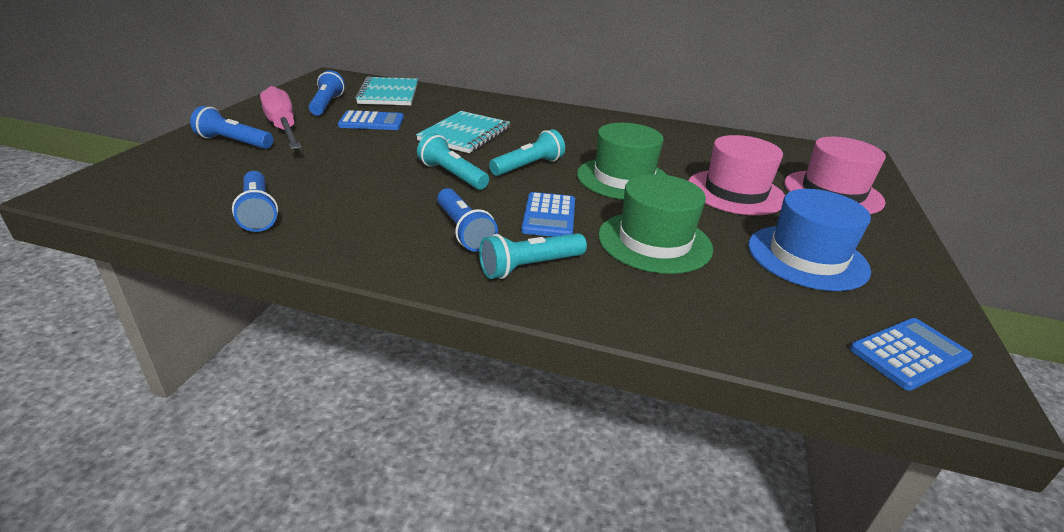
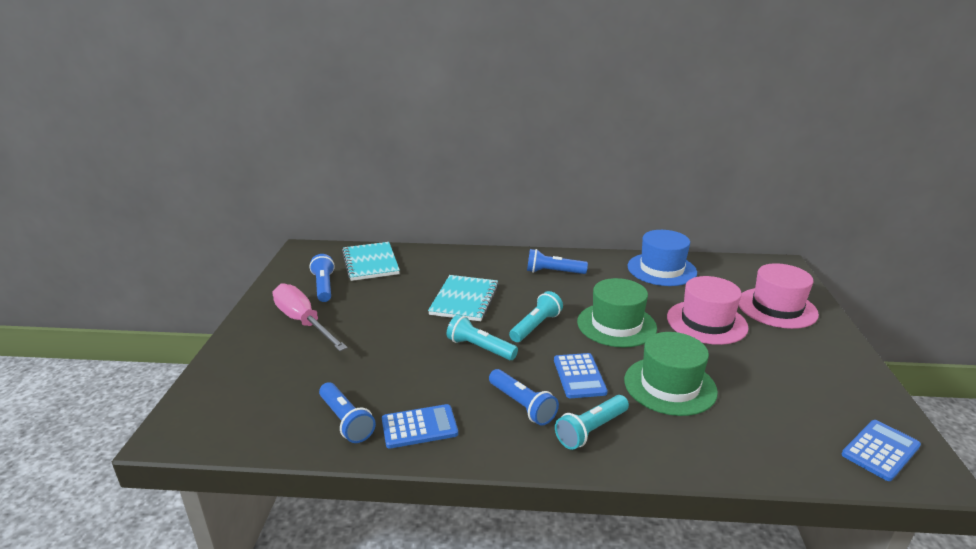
camera: 10 degrees left, 5 degrees down
(233, 142) = (271, 347): blue flashlight -> blue flashlight (553, 272)
(371, 122) = (376, 300): blue calculator -> blue calculator (419, 427)
(807, 257) = (783, 377): blue hat -> blue hat (661, 269)

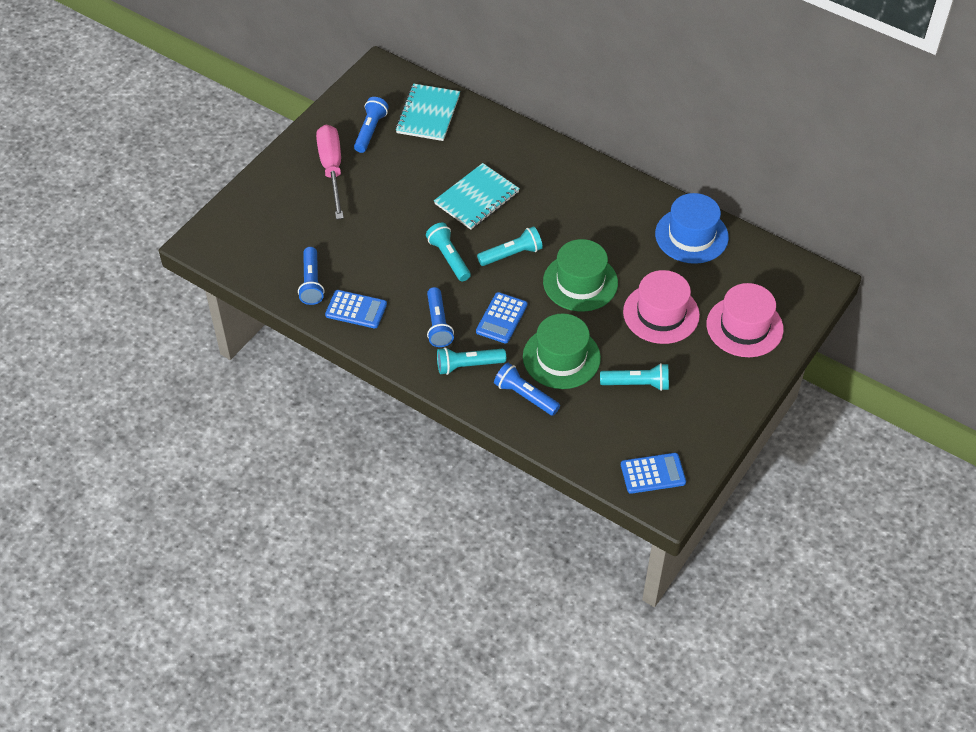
camera: 30 degrees right, 25 degrees up
(553, 272) = (584, 196): blue flashlight -> blue flashlight (525, 396)
(759, 379) = (637, 384): none -> turquoise flashlight

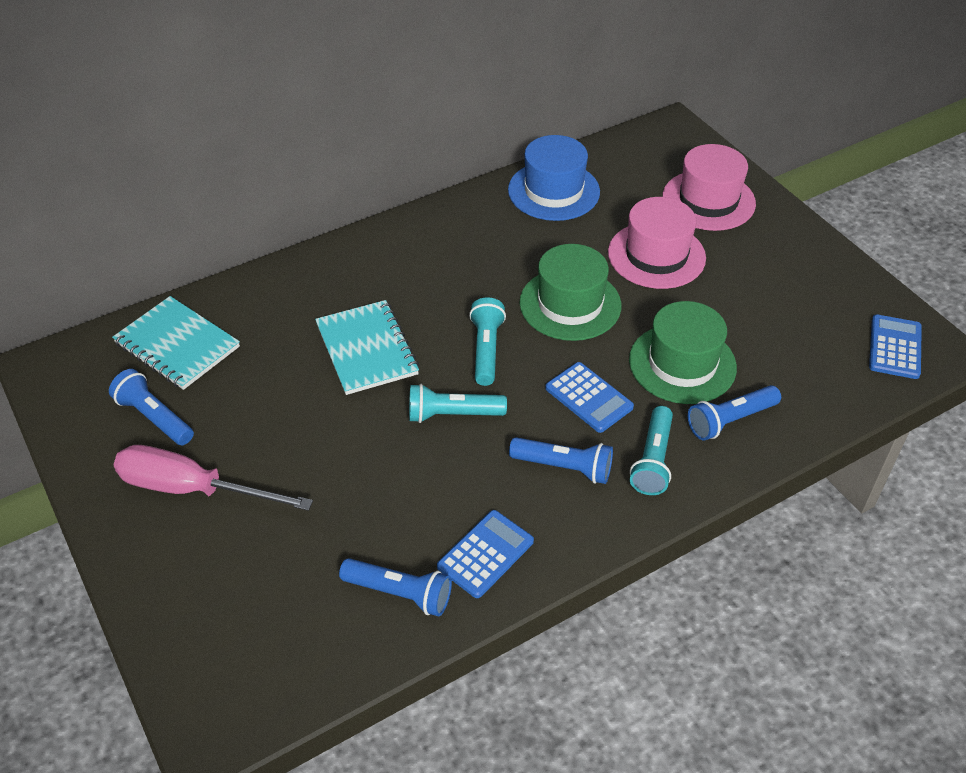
camera: 65 degrees left, 5 degrees down
(637, 384) = (754, 312): turquoise flashlight -> none

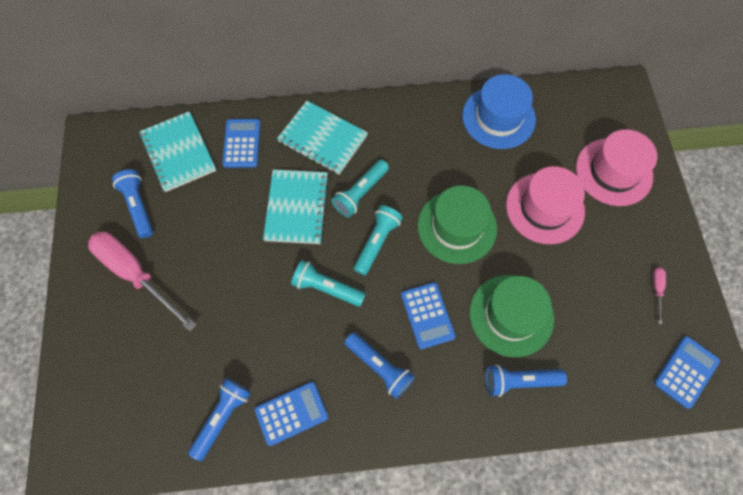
camera: 25 degrees right, 20 degrees up
(257, 309) = (242, 143): none -> blue calculator
(358, 273) = (322, 139): none -> turquoise notebook
(400, 593) = (222, 417): blue flashlight -> blue flashlight turned 105 degrees counterclockwise
(653, 460) = (444, 390): turquoise flashlight -> turquoise flashlight (360, 193)
(819, 287) = (656, 290): none -> pink screwdriver

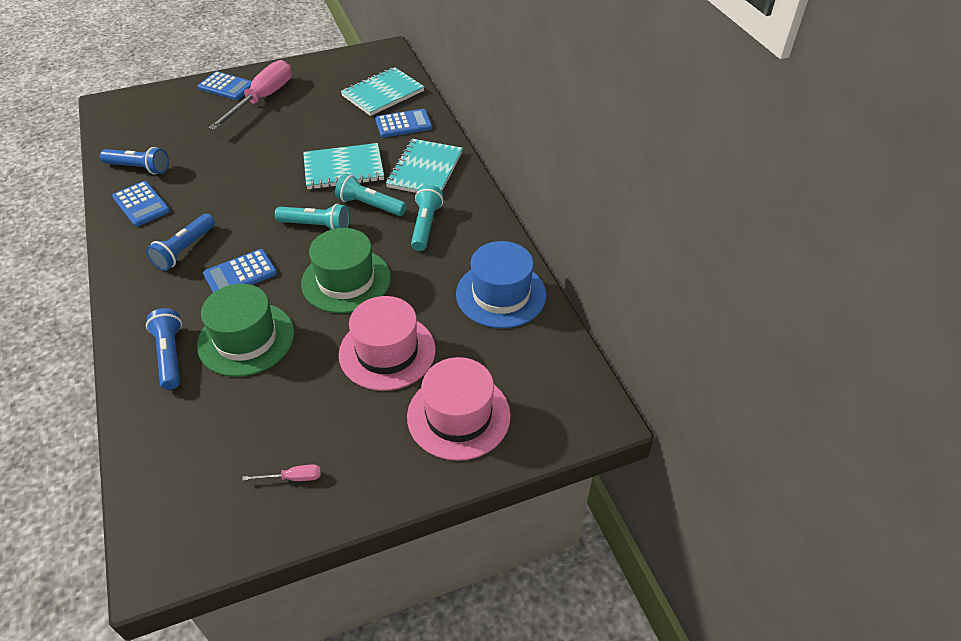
camera: 75 degrees right, 20 degrees down
(138, 206) = (325, 86): blue flashlight -> none
(326, 288) = (262, 202): turquoise flashlight -> turquoise flashlight (425, 225)
(686, 372) = (182, 519): blue calculator -> blue calculator (226, 87)

